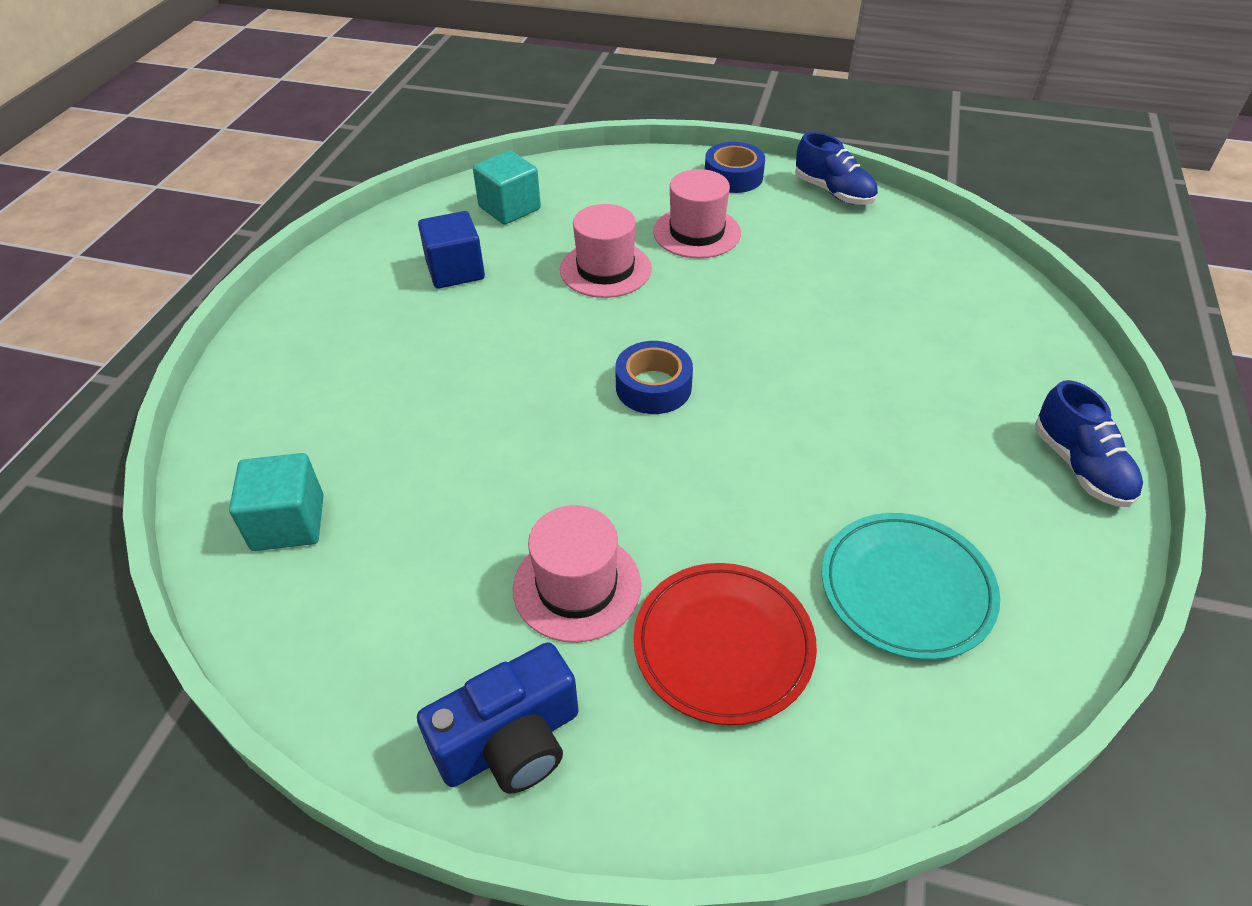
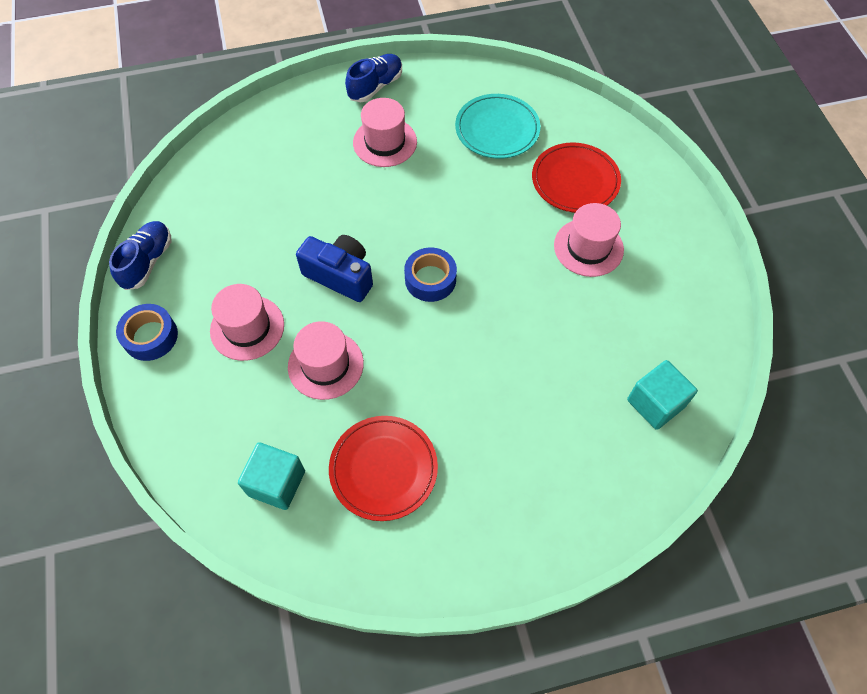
camera: 120 degrees left, 15 degrees up
(455, 271) = (383, 469): blue cube -> red plate
(511, 742) = (676, 232): blue camera -> blue camera (340, 276)
(938, 432) = (385, 142): none -> pink hat

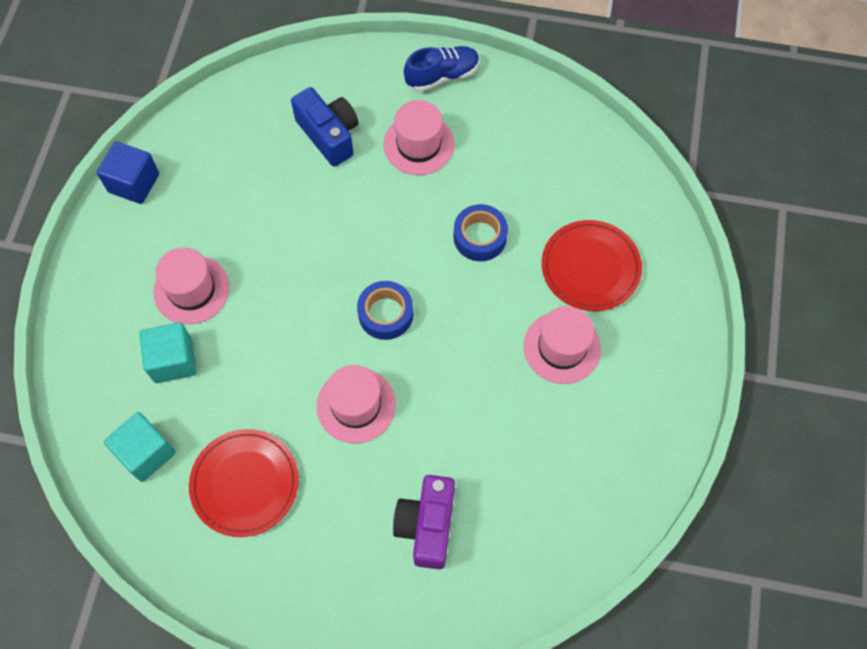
camera: 25 degrees right, 5 degrees up
(147, 262) = (134, 183): blue shoe -> blue cube
(150, 336) = (103, 261): blue tape -> blue tape (480, 237)
(325, 365) = (244, 359): pink hat -> pink hat (356, 405)
(340, 276) = (302, 273): blue camera -> blue camera (329, 135)
(497, 129) = (541, 175): turquoise plate -> none
(562, 432) = (427, 525): none -> purple camera
(655, 403) = (534, 539): turquoise cube -> turquoise cube (173, 360)

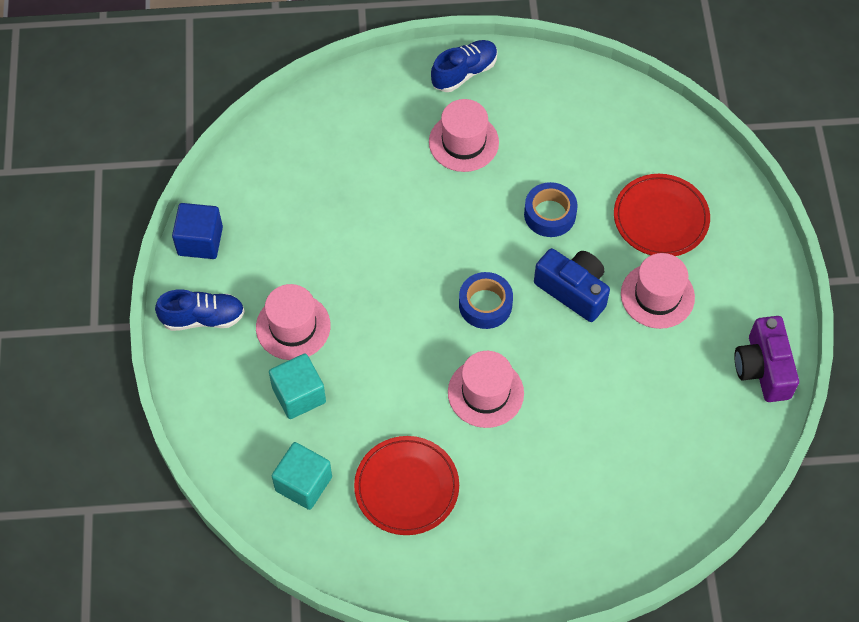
camera: 15 degrees left, 5 degrees down
(109, 260) = (203, 318): none -> blue shoe
(329, 135) = (375, 152): blue camera -> blue camera (573, 290)
(427, 525) = (586, 481): purple camera -> purple camera (763, 368)

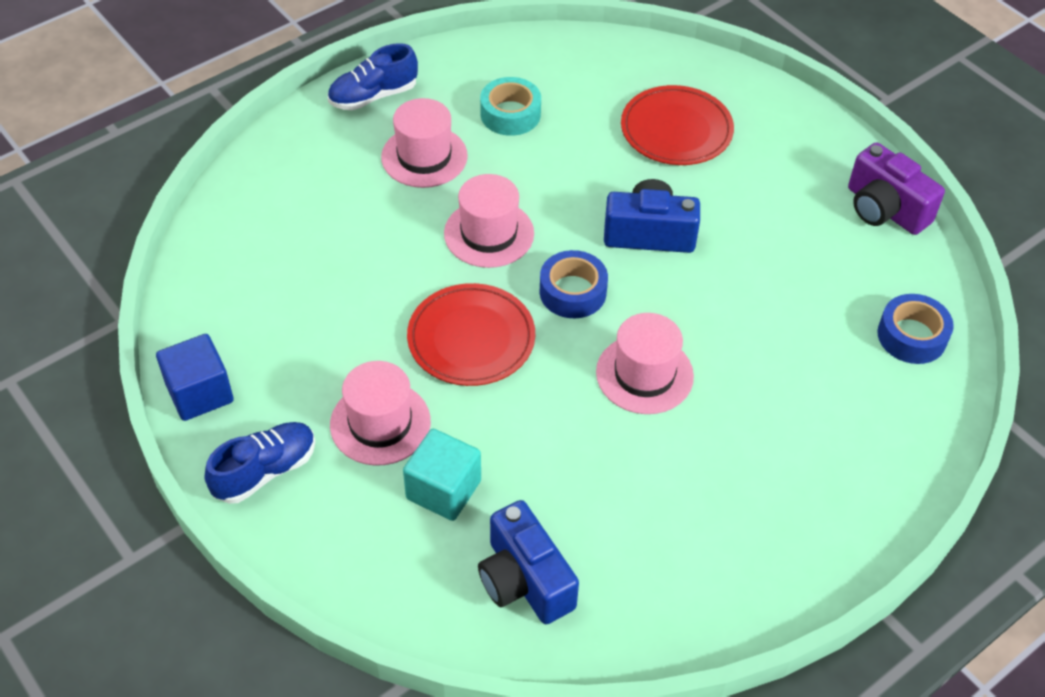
camera: 35 degrees left, 10 degrees down
(303, 483) = (524, 580): turquoise cube -> blue camera
(406, 487) = (642, 516): red plate -> red plate (471, 339)
(464, 73) = (373, 96): blue shoe -> blue shoe turned 135 degrees counterclockwise
(549, 214) = (567, 178): blue tape -> blue tape (912, 336)
(550, 139) = (510, 114): none -> turquoise tape
(657, 295) = (733, 197): pink hat -> pink hat (489, 233)

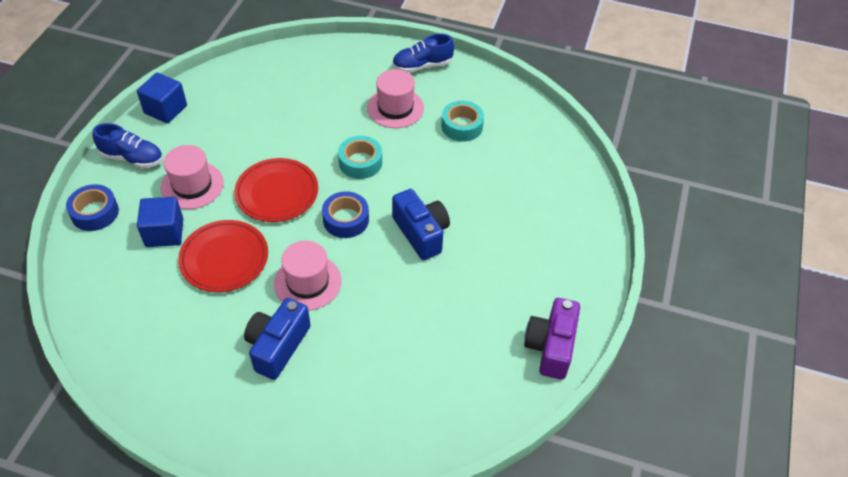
camera: 55 degrees right, 0 degrees up
(373, 96) = (422, 66): blue shoe -> blue shoe turned 45 degrees counterclockwise
(443, 490) = (164, 233): turquoise cube -> blue cube
(489, 233) = (360, 162): pink hat -> turquoise tape
(524, 580) = (124, 297): blue camera -> blue camera (277, 346)
(676, 130) = (521, 206): red plate -> red plate (224, 258)
(912, 336) = (446, 411): blue tape -> blue tape (95, 212)

